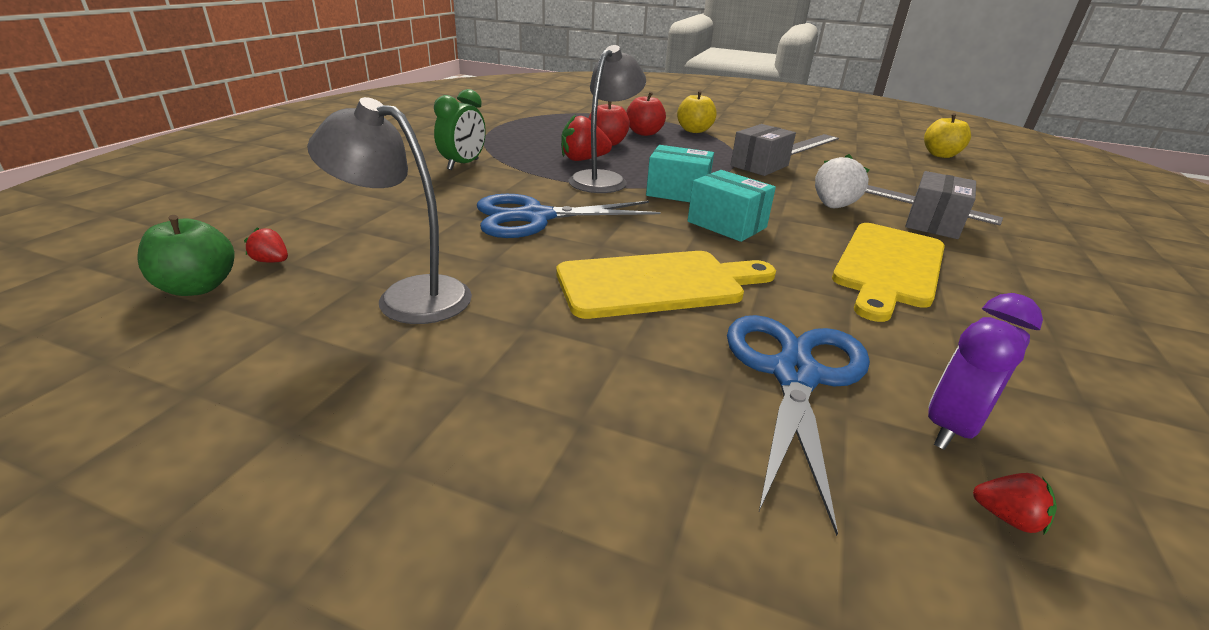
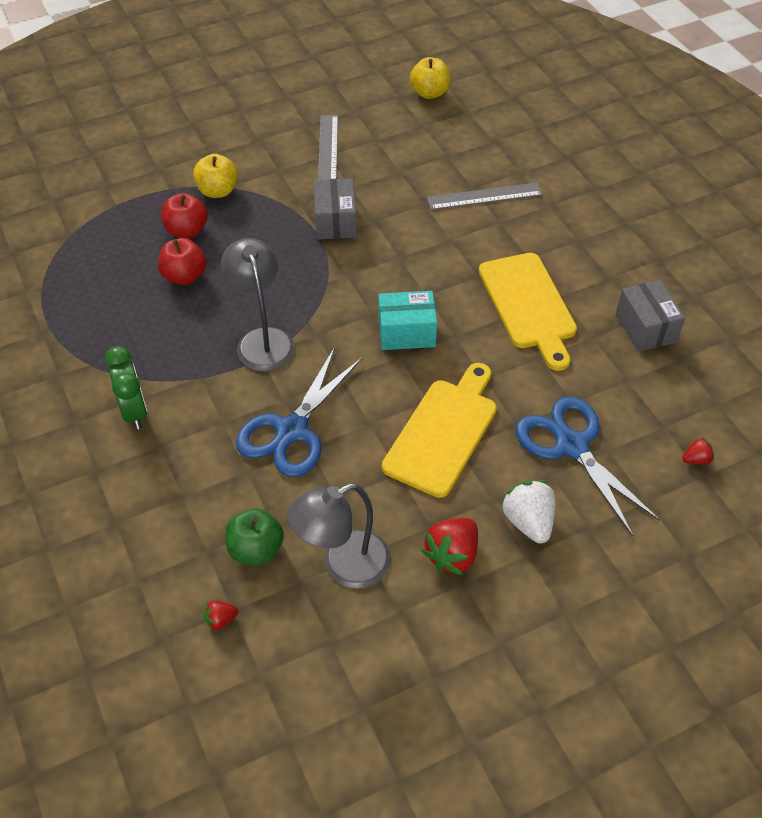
camera: 45 degrees left, 20 degrees up
(198, 287) = (227, 674): green apple -> green apple (256, 549)
(583, 159) = (207, 322): red strawberry -> red strawberry (452, 555)
(677, 192) = (331, 315): turquoise box -> none
(833, 206) = (439, 250): white strawberry -> white strawberry (528, 521)
(933, 223) = (508, 224): grey box -> grey box (646, 328)
(951, 427) = (648, 424): purple clock -> none

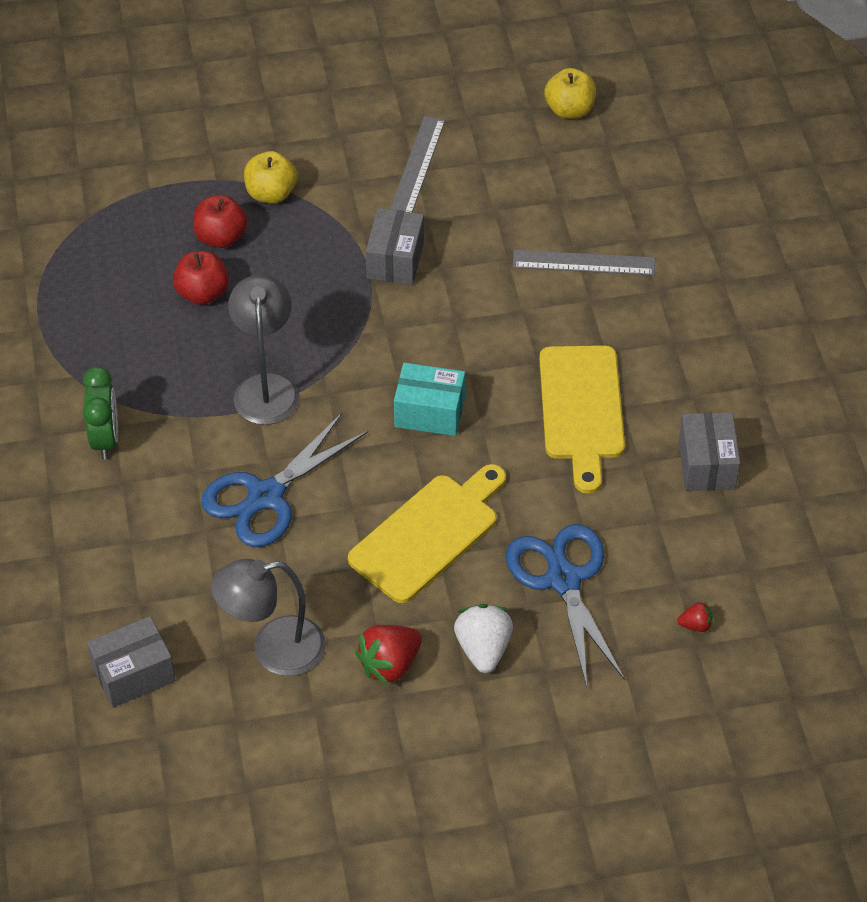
camera: 15 degrees right, 0 degrees up
(221, 620) = (134, 674): red strawberry -> grey box
(256, 549) = (189, 613): green apple -> none

